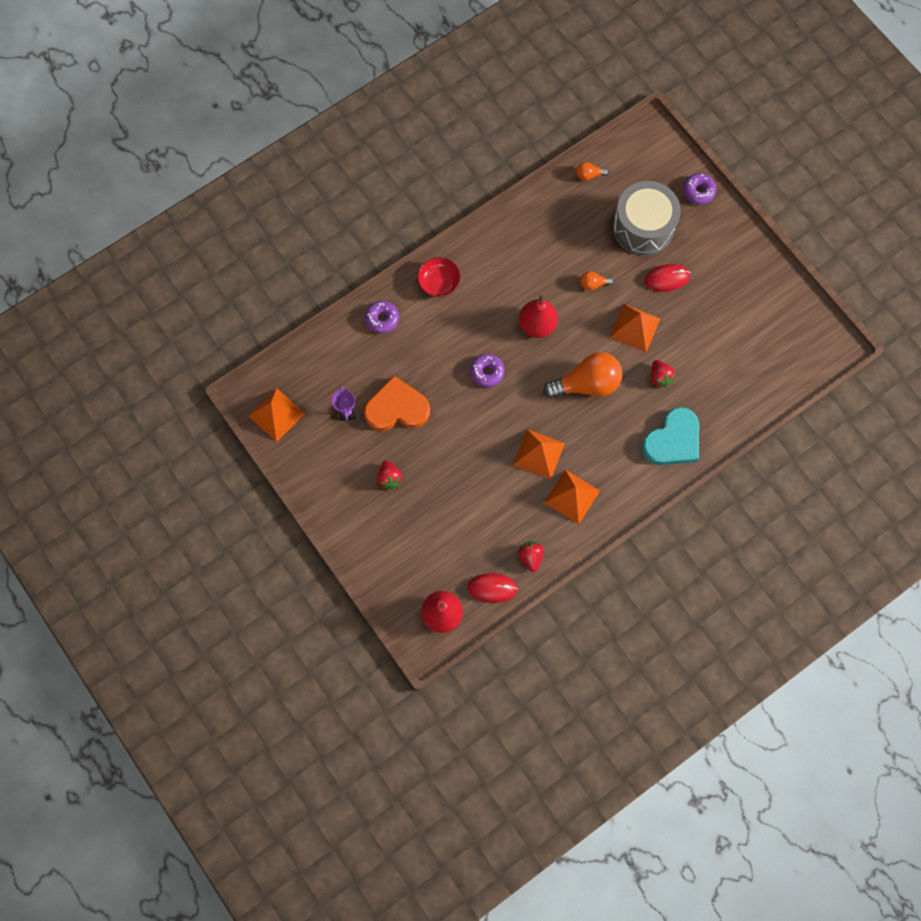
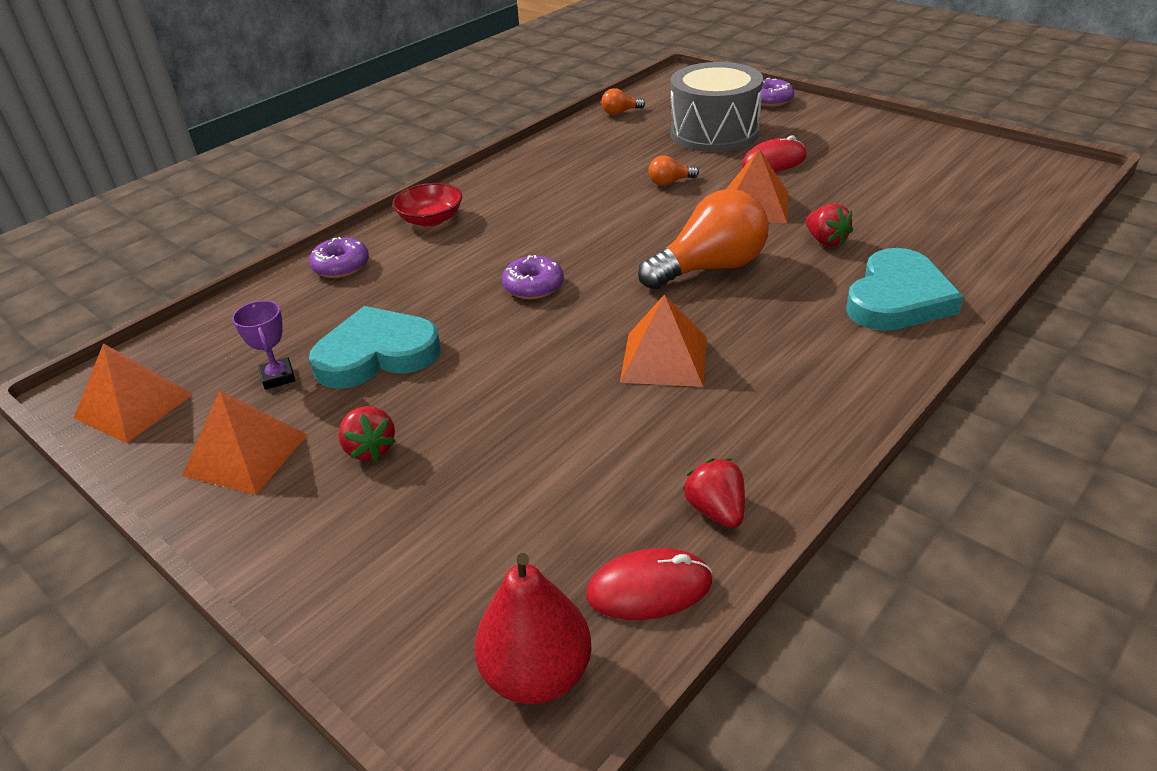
camera: 10 degrees left, 35 degrees down
(397, 408) = (376, 354): orange heart -> turquoise heart
(537, 325) = (600, 229): red pear -> none
(572, 496) = (756, 401): orange pyramid -> orange pyramid (246, 455)

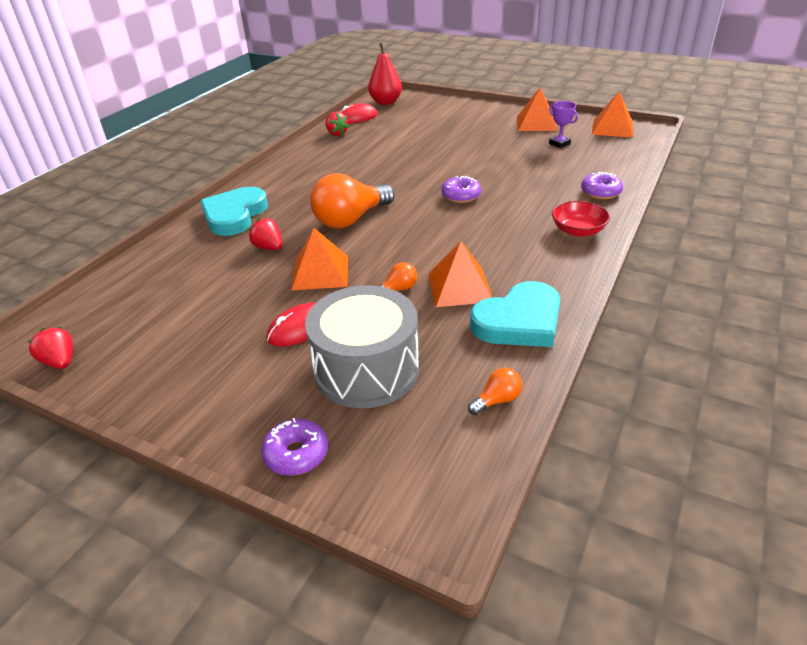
camera: 165 degrees right, 0 degrees up
(370, 449) = (485, 130): red strawberry -> red strawberry (60, 362)
(376, 354) = (520, 157): turquoise heart -> turquoise heart (519, 321)
(664, 359) = (368, 172): orange pyramid -> orange pyramid (459, 287)

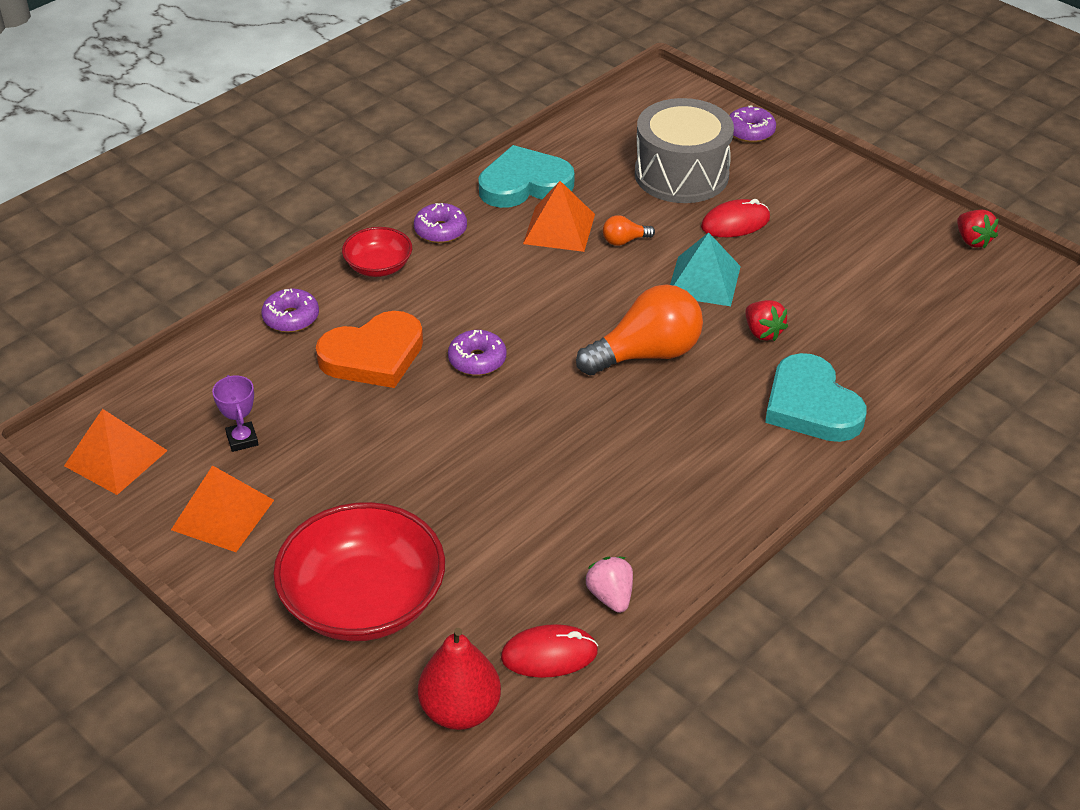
camera: 165 degrees left, 5 degrees up
(234, 215) = (811, 405): turquoise heart -> turquoise heart turned 120 degrees clockwise
(320, 272) = (703, 281): orange pyramid -> turquoise pyramid
(336, 134) = (610, 596): red strawberry -> pink strawberry
(446, 115) = (364, 601): none -> red bowl
(497, 400) = (585, 132): orange light bulb -> none
(527, 186) = (373, 355): none -> orange heart
(557, 264) = (440, 230): none -> purple donut

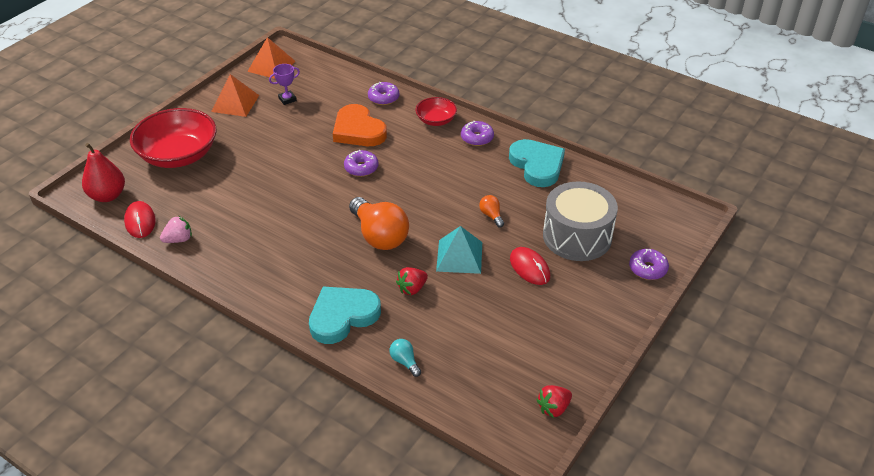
camera: 80 degrees right, 0 degrees up
(559, 228) = (495, 185): orange pyramid -> none
(898, 353) = (405, 362): none -> turquoise light bulb

